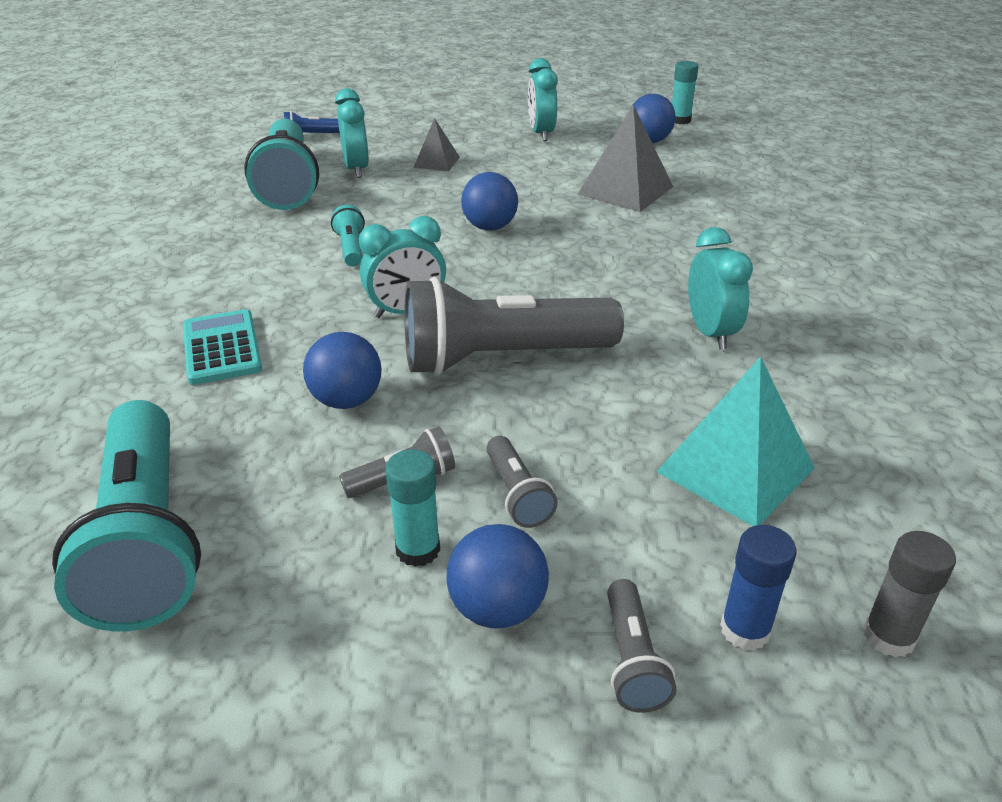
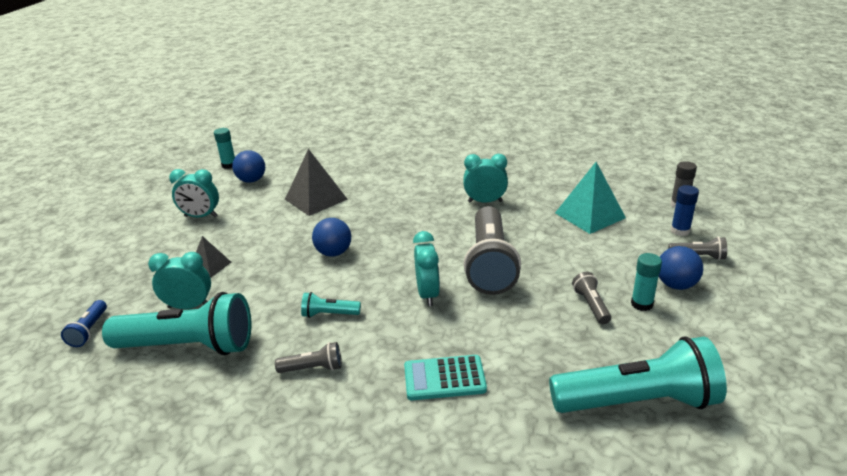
camera: 75 degrees left, 5 degrees down
(347, 400) = (519, 322): blue ball -> none
(517, 494) = (603, 272): grey flashlight -> grey flashlight (313, 368)

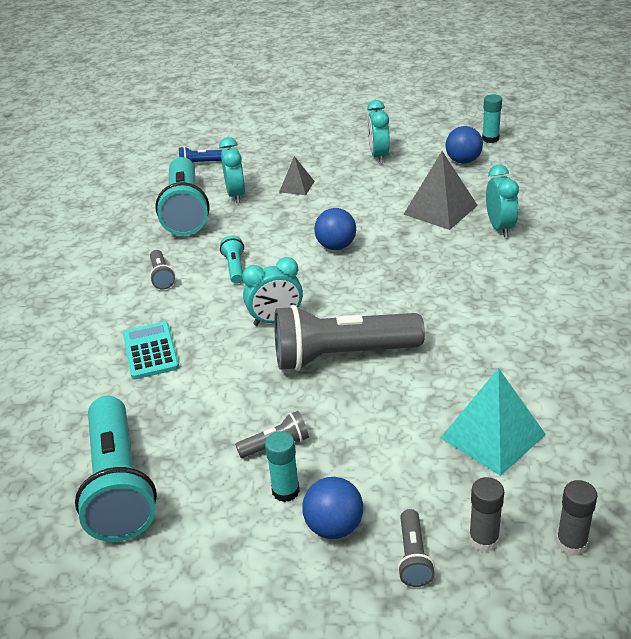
camera: 80 degrees right, 5 degrees up
(485, 201) = (489, 333): turquoise clock -> turquoise clock (500, 227)
(680, 231) = (483, 539): blue glue stick -> grey glue stick

